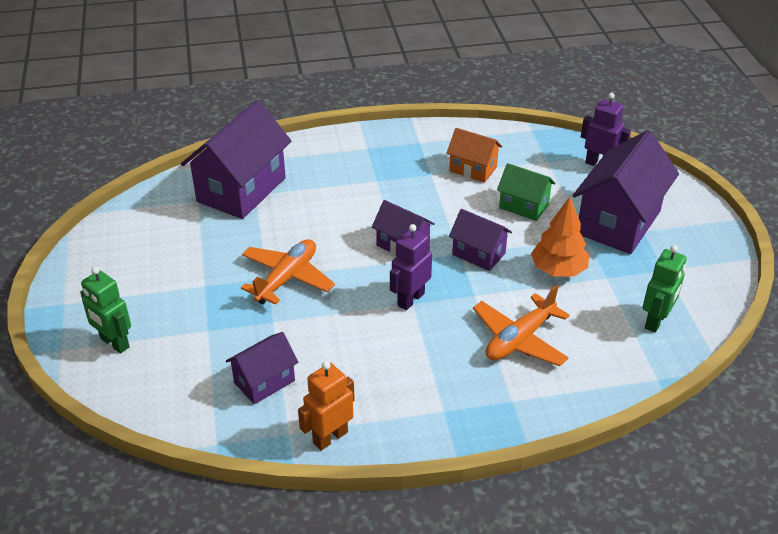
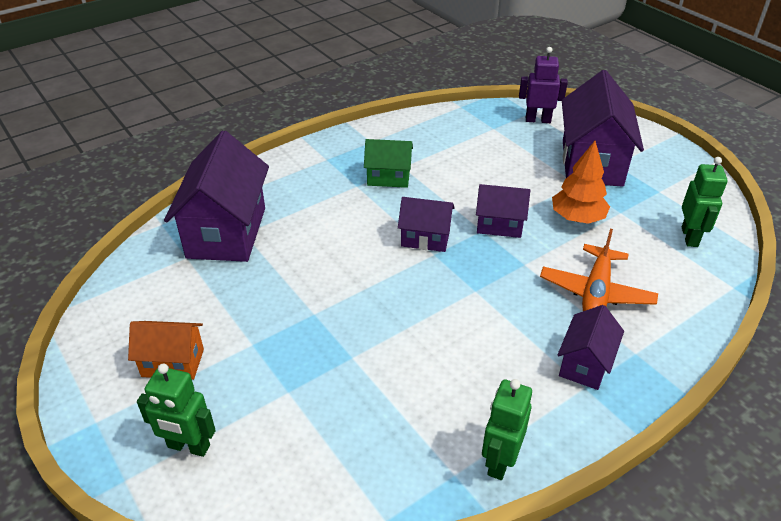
camera: 25 degrees left, 0 degrees up
(264, 381) = (388, 426): purple house -> purple house (585, 364)
(287, 278) = (335, 307): orange plane -> none
(330, 437) = (499, 461): orange robot -> green robot
(410, 299) = (471, 288): purple robot -> none
(473, 169) = (436, 152): orange house -> orange house (173, 363)
(523, 206) = (504, 171): green house -> green house (388, 177)

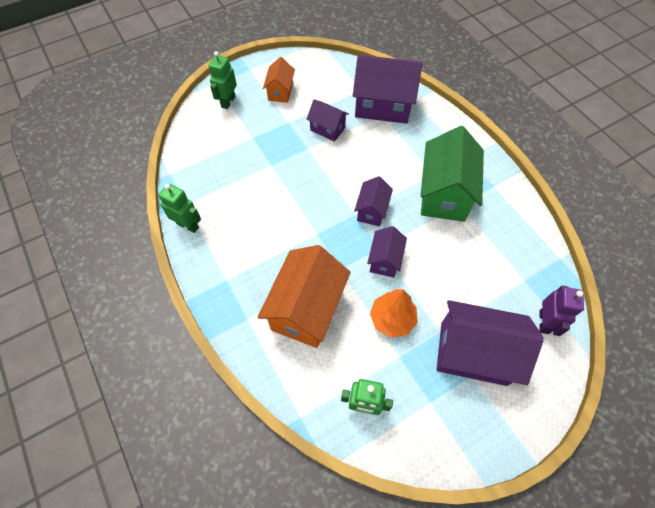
camera: 95 degrees right, 20 degrees up
(388, 177) = (444, 194): green house -> green house, size x1.88
(585, 364) = (244, 284): purple house -> purple house (327, 129)
(596, 292) = (306, 309): orange plane -> orange house

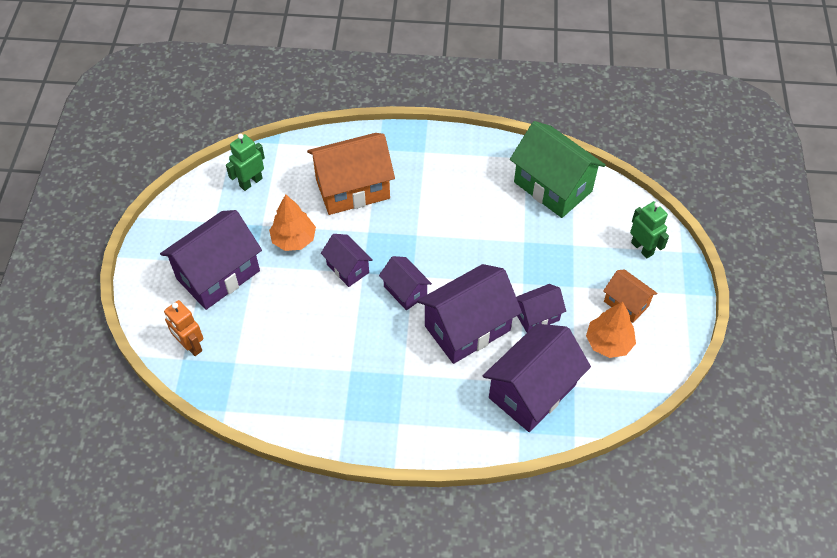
camera: 125 degrees right, 5 degrees down
(188, 225) = (500, 150): green robot -> none
(306, 309) = (352, 189): orange house -> orange house turned 75 degrees counterclockwise
(317, 87) = (608, 343): none -> orange tree
(369, 159) = (467, 328): none -> purple house
(444, 194) = (372, 365): green house -> green house (552, 187)
(544, 322) = (190, 346): purple robot -> orange robot

